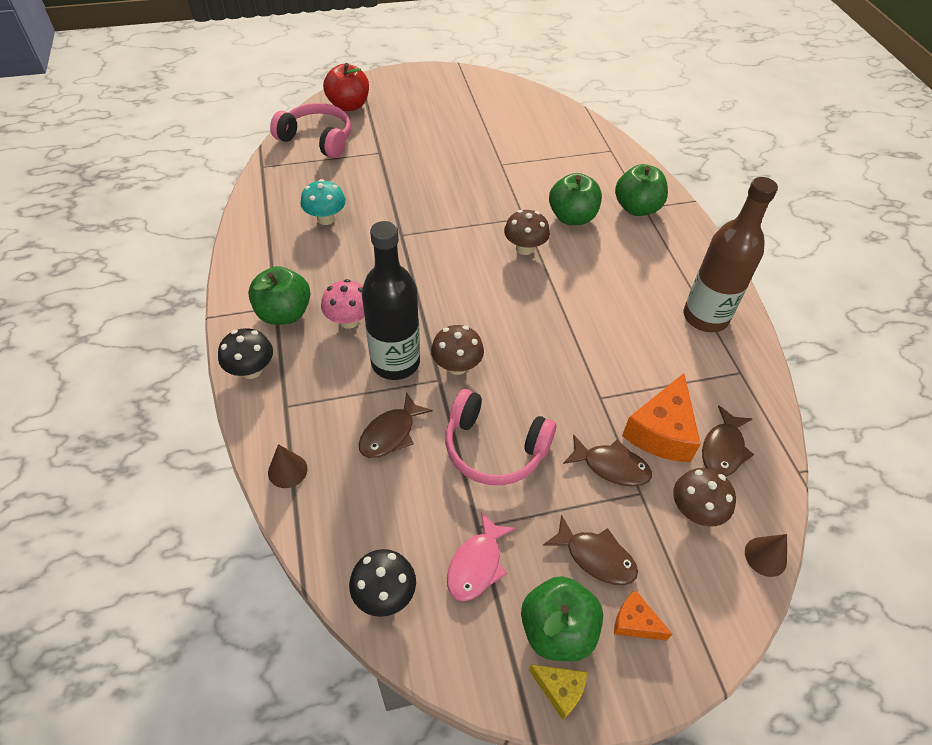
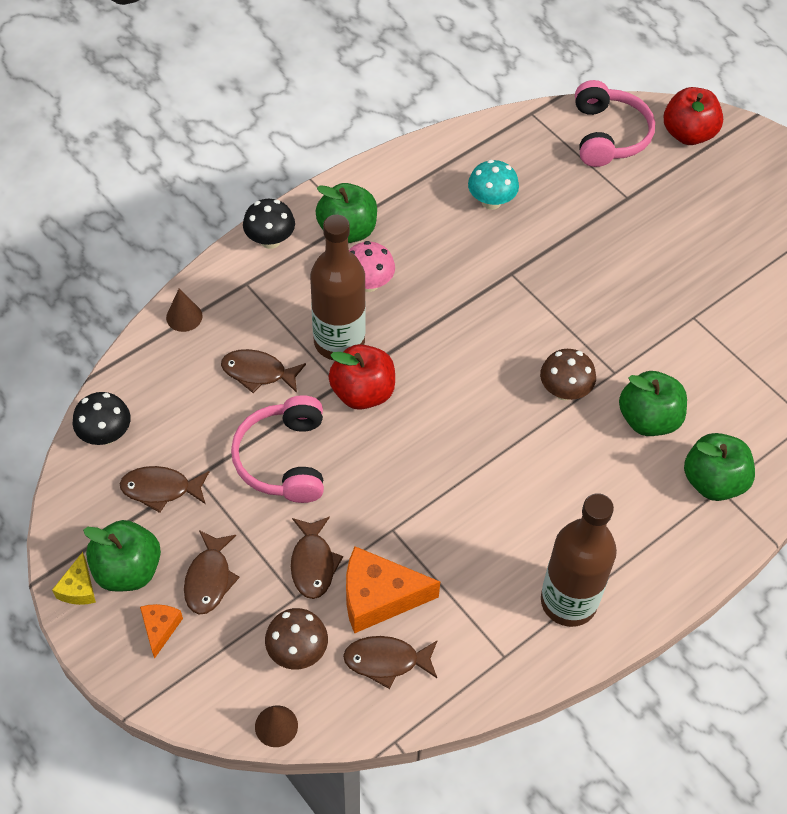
camera: 65 degrees right, 5 degrees up
(395, 362) = (339, 342): black bottle -> brown bottle
(457, 366) = (363, 392): brown mushroom -> red apple
(477, 564) = (161, 489): pink fish -> brown fish

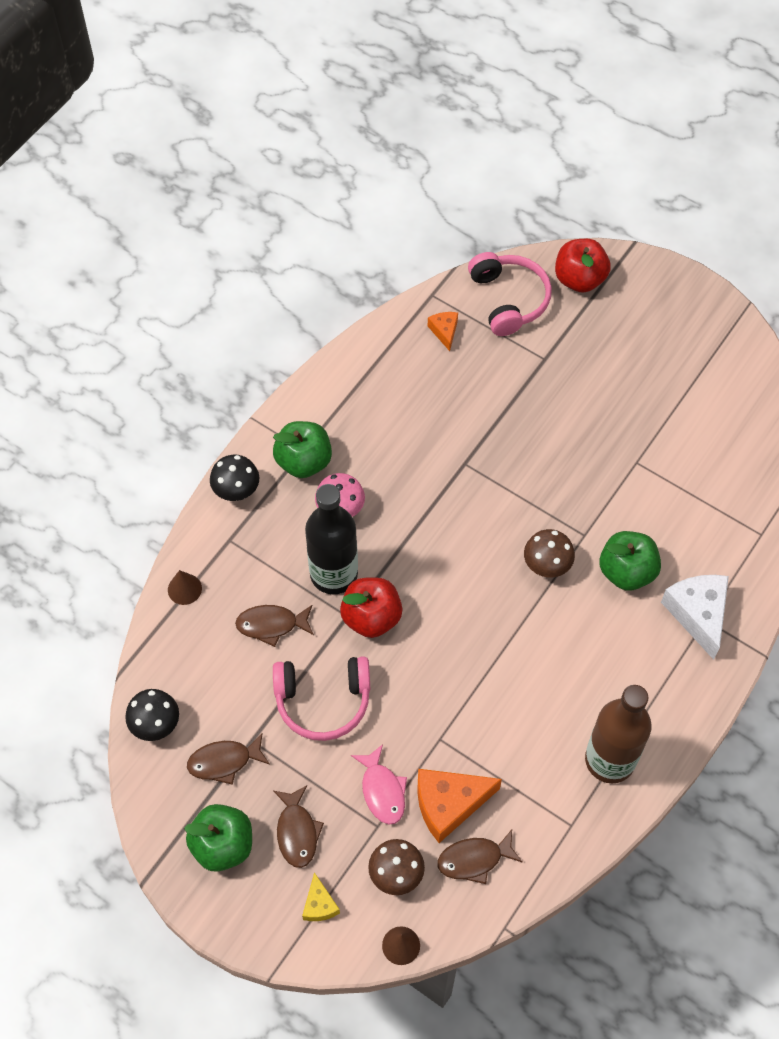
camera: 15 degrees left, 5 degrees up
(78, 588) = (185, 875): yellow cheese -> yellow cheese (319, 904)
(160, 628) = (270, 890): orange cheese -> orange cheese (444, 331)
(283, 459) = (323, 701): pink headphones -> pink headphones turned 75 degrees counterclockwise
(313, 563) = (382, 790): brown fish -> pink fish
(339, 342) = (334, 574): brown bottle -> black bottle
(491, 201) = (424, 396): turquoise mushroom -> none
(713, 481) = (698, 614): green apple -> white cheese

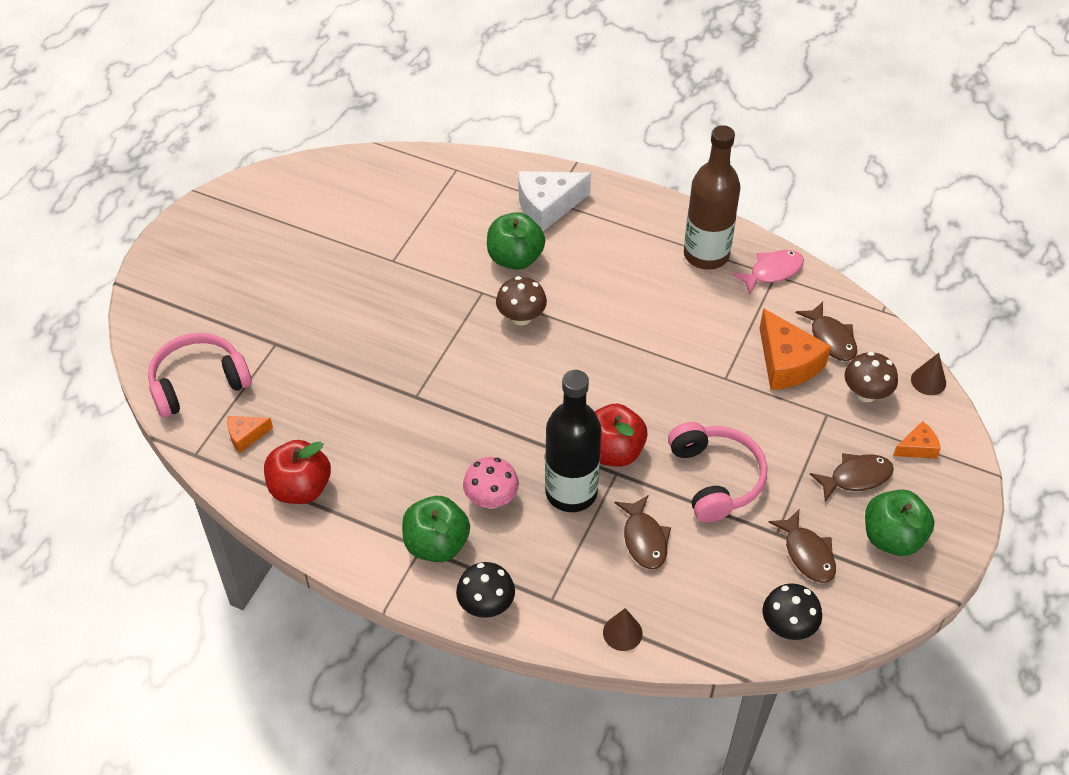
camera: 100 degrees left, 10 degrees down
(319, 904) = (917, 448): yellow cheese -> orange cheese
(382, 790) = (791, 415): pink fish -> pink fish (772, 272)
(579, 279) = (168, 324): red apple -> red apple (300, 488)

